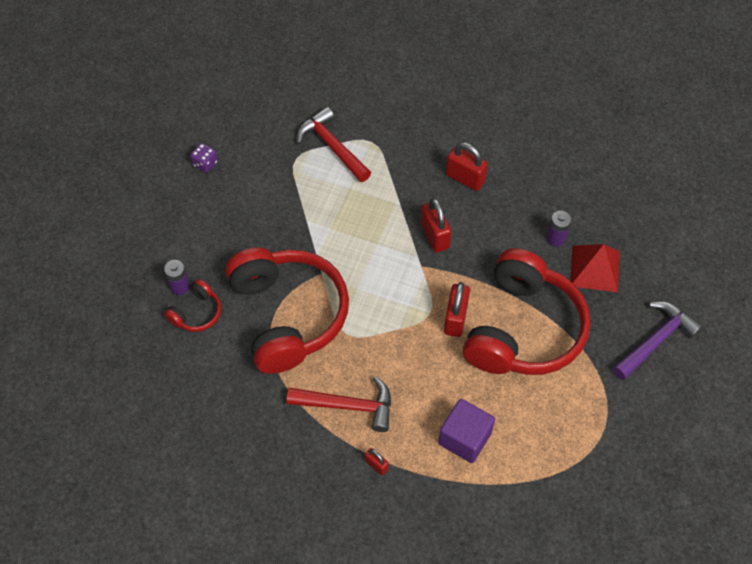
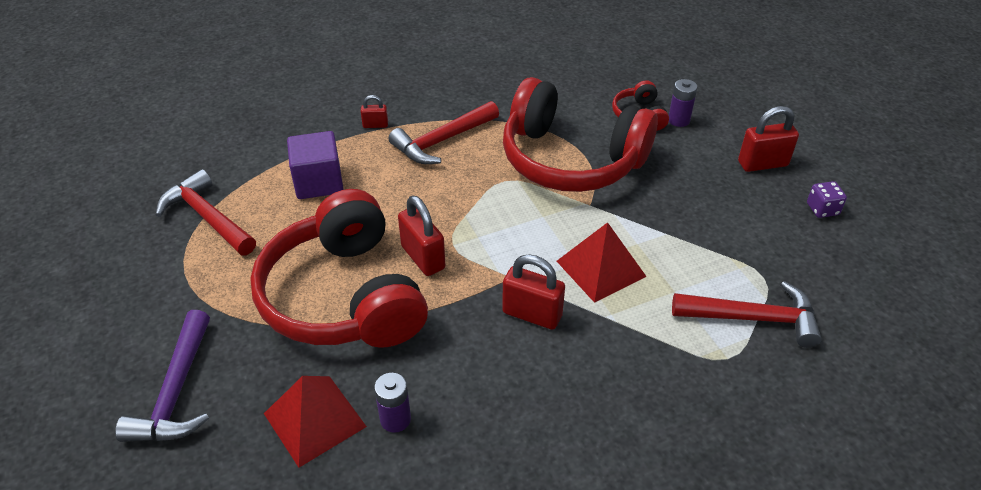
camera: 135 degrees right, 15 degrees down
(368, 231) = (600, 268): none -> red pyramid
(465, 178) = (577, 404): red padlock -> red padlock (762, 164)
(561, 467) = (208, 217): none -> red hammer

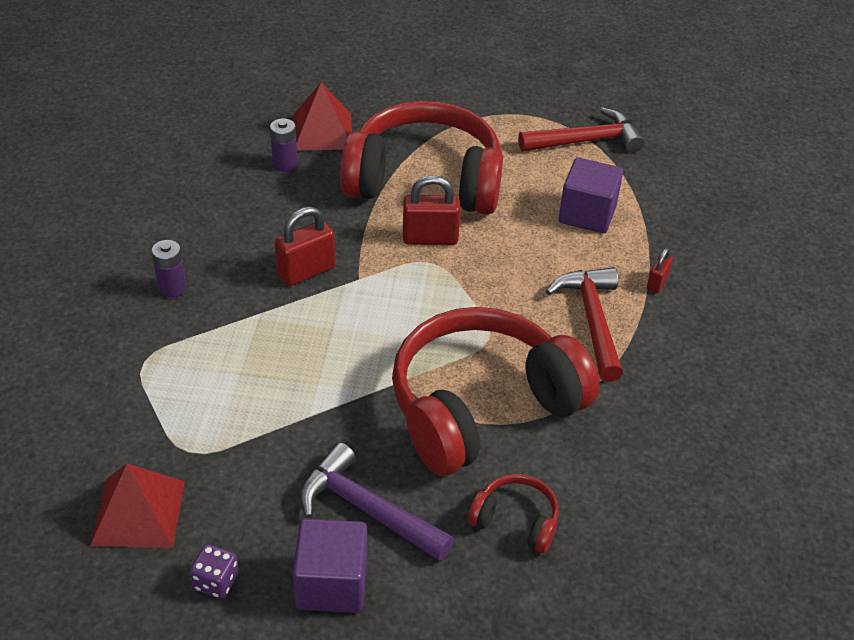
camera: 120 degrees right, 0 degrees up
(176, 392) = (406, 85): purple hammer -> purple hammer (367, 509)
(600, 268) = (313, 341): red pyramid -> red pyramid (138, 512)
(678, 120) = (476, 556): purple battery -> purple battery (172, 288)
(753, 318) = (158, 408): red hammer -> none
(762, 164) = (331, 584): red padlock -> purple cube

